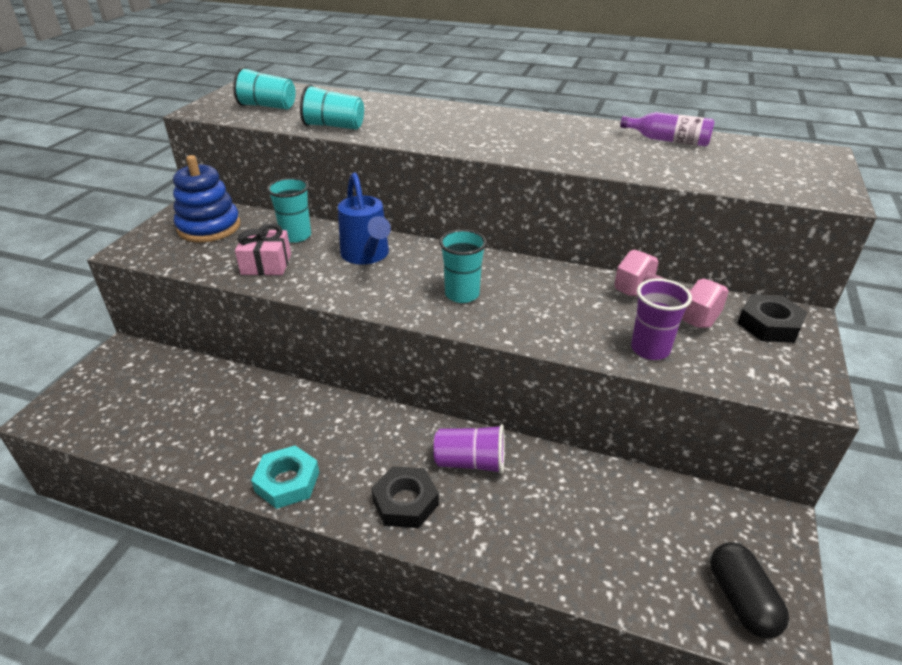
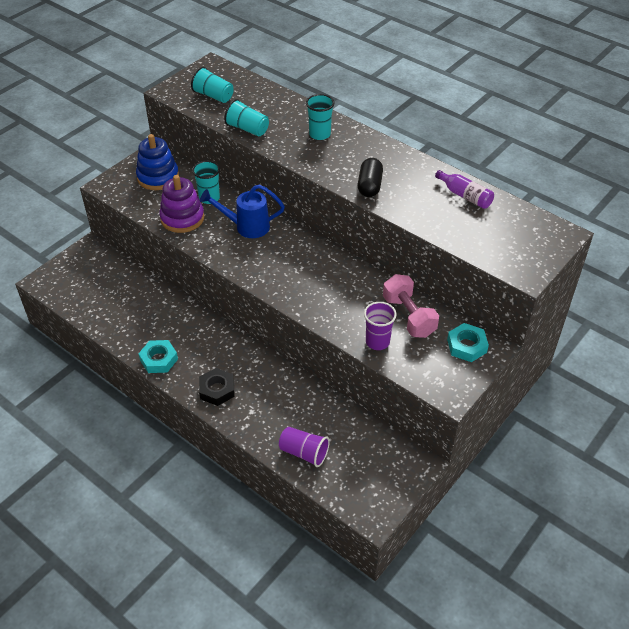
camera: 20 degrees right, 10 degrees up
(266, 264) = (182, 218): pink gift -> purple stacking toy
(367, 256) = (246, 227): blue watering can -> blue watering can turned 90 degrees clockwise
(462, 294) = (289, 273): turquoise cup -> turquoise cup (320, 134)
(470, 462) = (264, 378): purple cup -> purple cup (304, 452)
(741, 600) = (366, 493): black capsule -> black capsule (369, 186)
(769, 324) = (466, 346): black nut -> turquoise nut

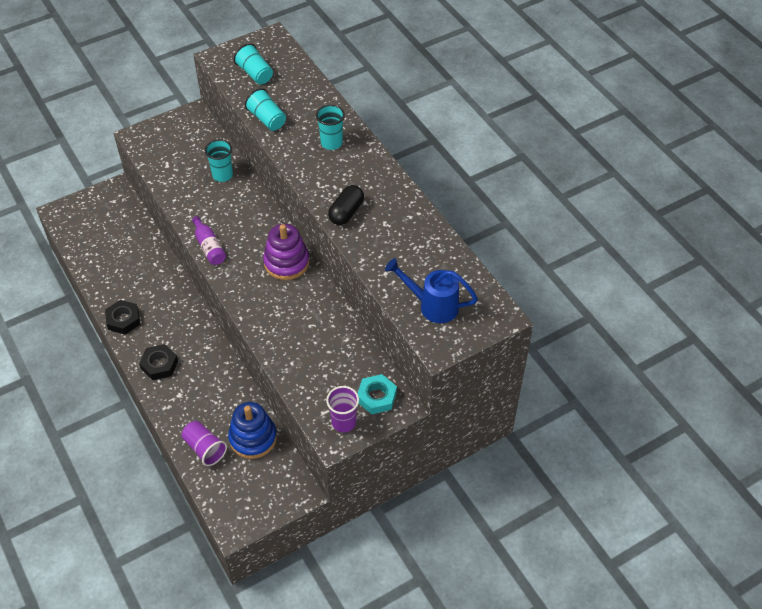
camera: 20 degrees right, 5 degrees up
(158, 177) = (187, 140): blue stacking toy -> blue stacking toy (253, 438)
(159, 359) = (123, 320): turquoise nut -> black nut
(182, 218) = (188, 190): purple stacking toy -> purple stacking toy (286, 262)
(246, 227) = (241, 215): blue watering can -> blue watering can (432, 305)
(377, 342) = (297, 367): purple cup -> purple cup (344, 422)
(409, 316) = (340, 351): pink dumbbell -> none
(465, 195) = (431, 248): purple bottle -> purple bottle (209, 247)

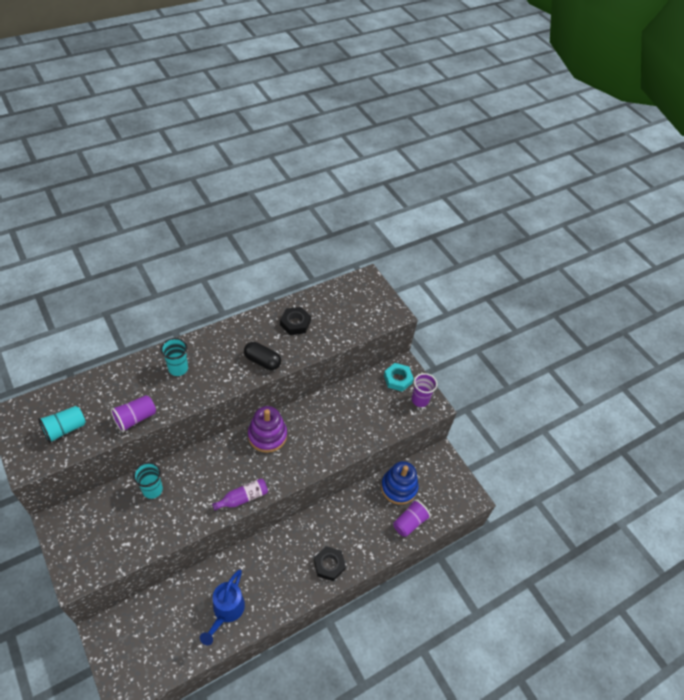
camera: 95 degrees left, 0 degrees up
(123, 320) = (277, 602): black nut -> black nut (295, 323)
(267, 119) = (135, 418): turquoise cup -> purple cup
(432, 305) = (358, 314): blue watering can -> blue watering can (226, 612)

